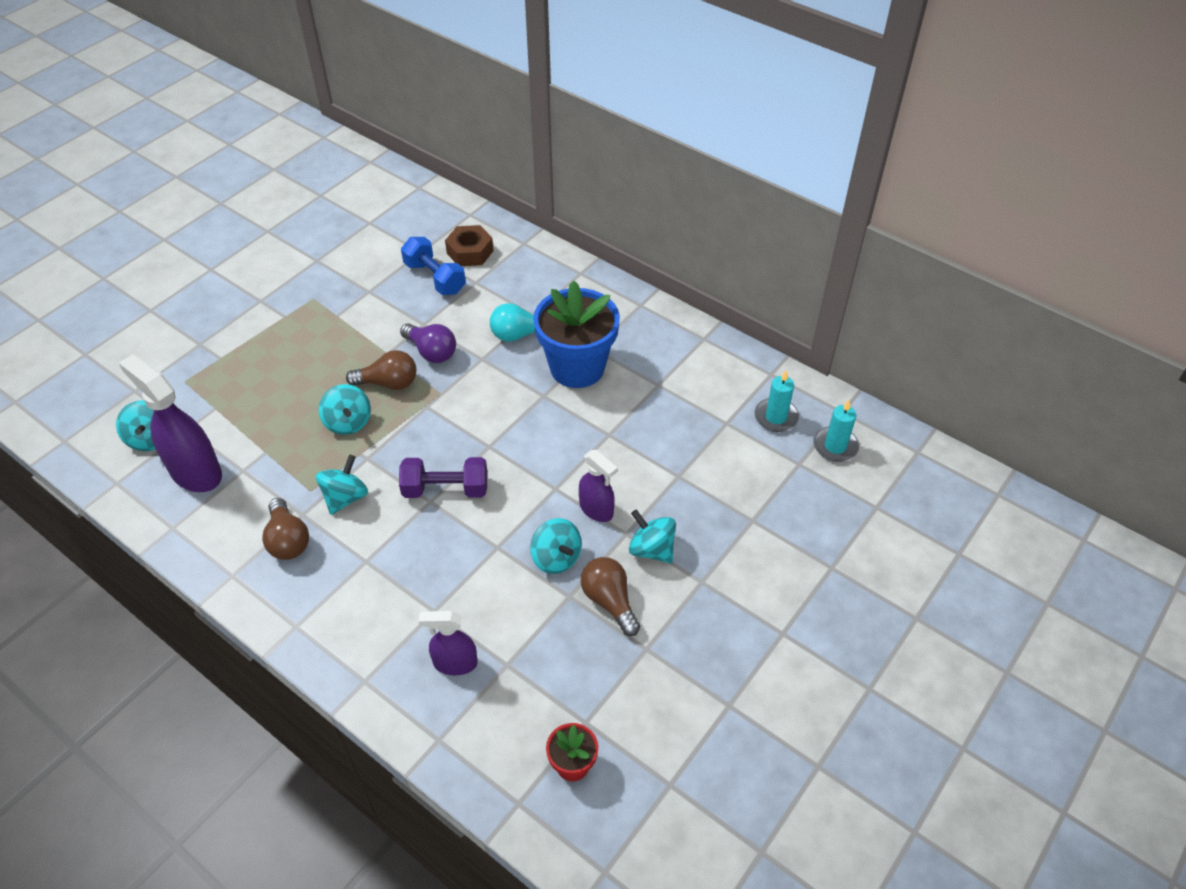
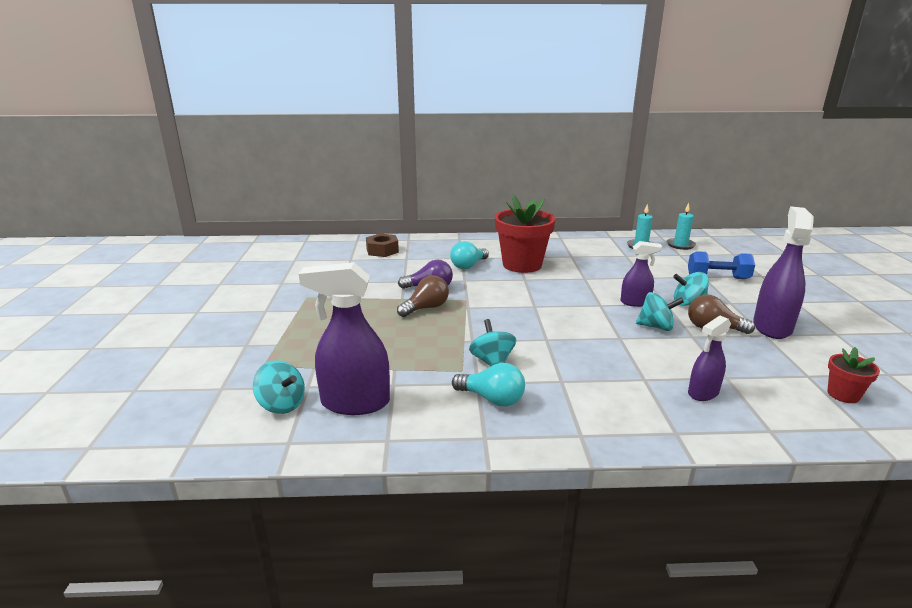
camera: 40 degrees left, 25 degrees down
(288, 540) = (492, 399): brown light bulb -> turquoise light bulb
(348, 422) = (430, 332): turquoise spinning top -> none
(435, 278) = (378, 264): blue dumbbell -> blue dumbbell (717, 277)
(445, 489) = (545, 331): purple dumbbell -> none
(577, 367) = (522, 265): blue flower pot -> red flower pot
(675, 645) = (772, 327): none -> purple spray bottle

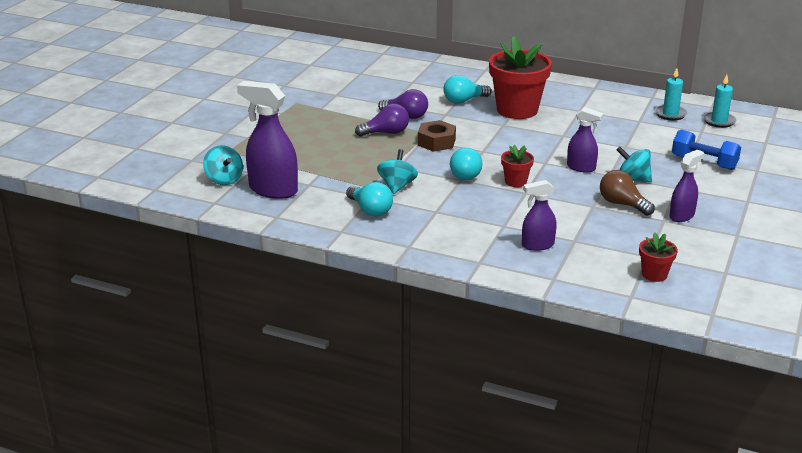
camera: 25 degrees right, 5 degrees up
(382, 250) = (397, 69): brown nut -> brown nut (436, 142)
(426, 308) = (386, 133): brown light bulb -> purple light bulb
(544, 332) = (465, 174): none -> turquoise light bulb
(598, 329) = (515, 182): none -> red flower pot
(656, 327) = (570, 191): turquoise spinning top -> none
(772, 327) = (682, 216): purple spray bottle -> purple spray bottle, size x0.58

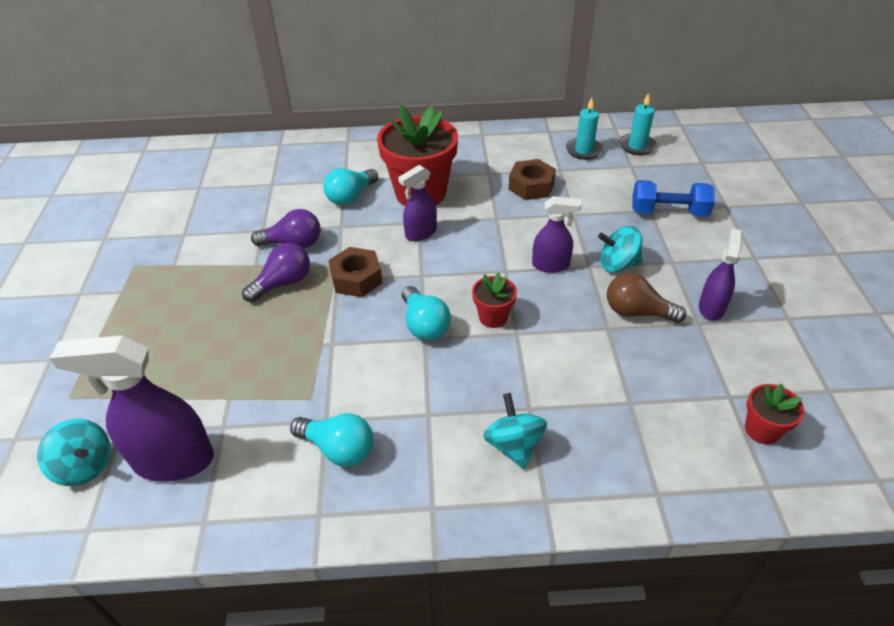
camera: 25 degrees left, 15 degrees up
(397, 186) = (350, 382): turquoise spinning top -> turquoise spinning top (514, 445)
(537, 245) = (594, 431): purple spray bottle -> purple spray bottle (420, 233)
(606, 125) = (531, 186): none -> brown nut

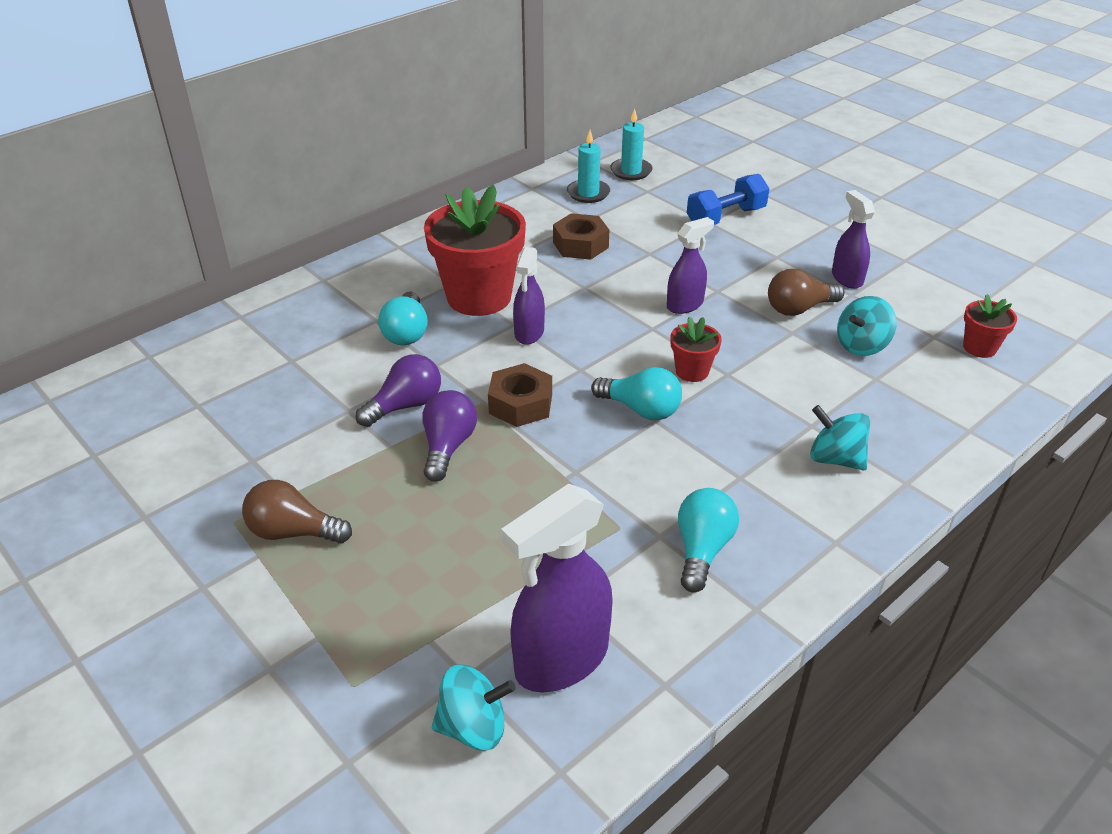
camera: 40 degrees left, 5 degrees down
(150, 288) = (293, 532): none -> brown light bulb
(338, 449) = (702, 550): turquoise light bulb -> turquoise light bulb turned 60 degrees counterclockwise
(618, 264) = (738, 278): turquoise spinning top -> turquoise spinning top (862, 345)

